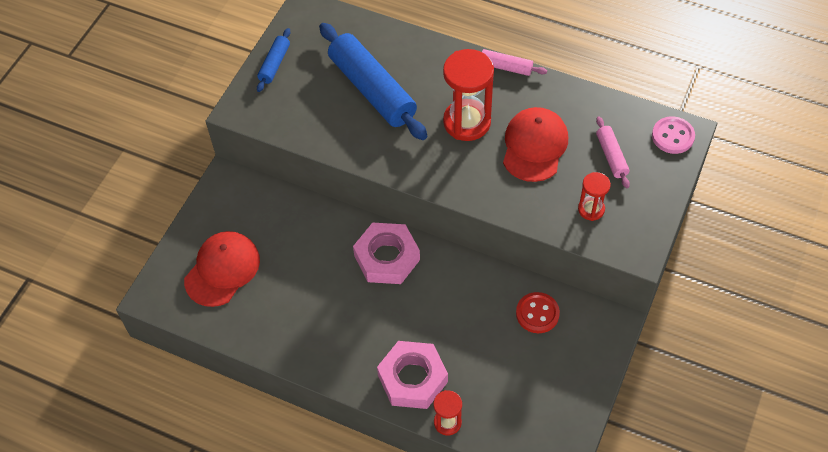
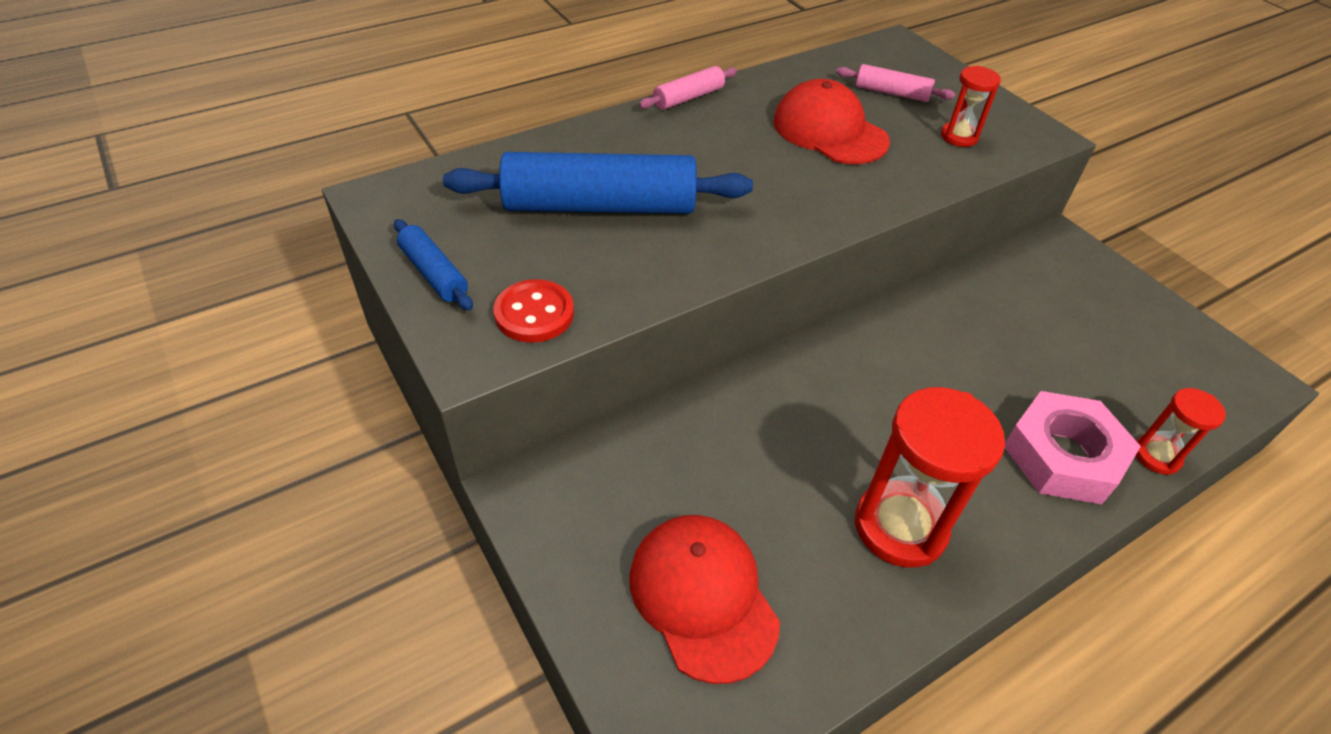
camera: 60 degrees left, 10 degrees down
(387, 258) = (834, 379): pink nut -> none
(467, 122) = (742, 159): red hourglass -> red hourglass (900, 527)
(537, 313) = (1016, 289): red button -> red button (534, 313)
(672, 136) = (897, 50): pink button -> none

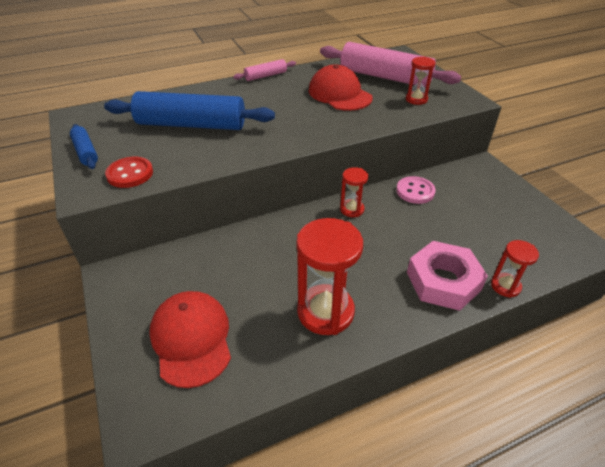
camera: 10 degrees right, 5 degrees down
(882, 338) = (352, 209): none -> red hourglass
(892, 93) = (385, 77): pink rolling pin -> pink rolling pin, size x2.11
(972, 297) = (415, 191): none -> pink button

